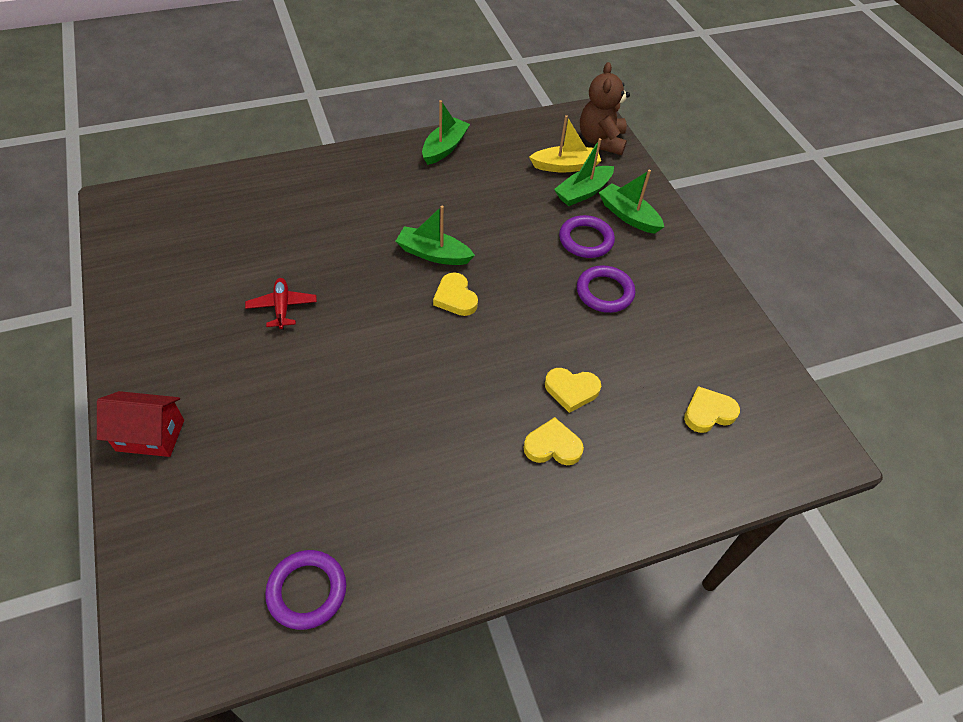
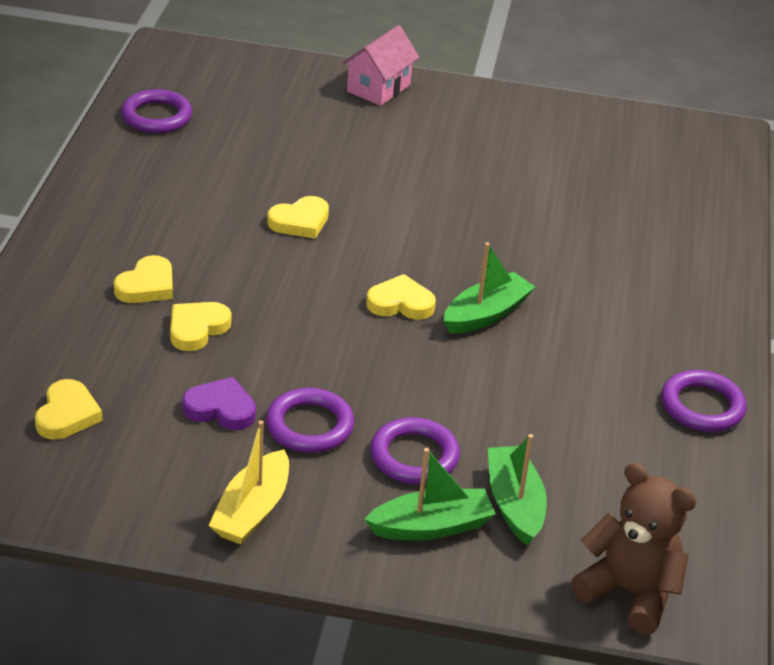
camera: 120 degrees right, 15 degrees down
(150, 435) = (378, 88): red house -> pink house
(282, 307) = (480, 189): red plane -> none
(402, 393) = (300, 222): none -> yellow heart
(444, 148) = (702, 406): green boat -> purple ring
(565, 166) = (587, 514): yellow boat -> yellow boat (252, 510)
(630, 339) = (221, 409): none -> purple heart

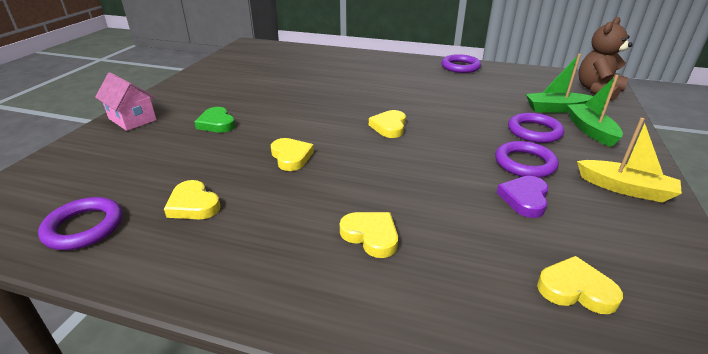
camera: 80 degrees left, 5 degrees down
(197, 329) = (429, 208): yellow heart -> yellow heart (193, 205)
(380, 153) = (217, 123): none -> green heart
(486, 314) = (398, 104): green boat -> none

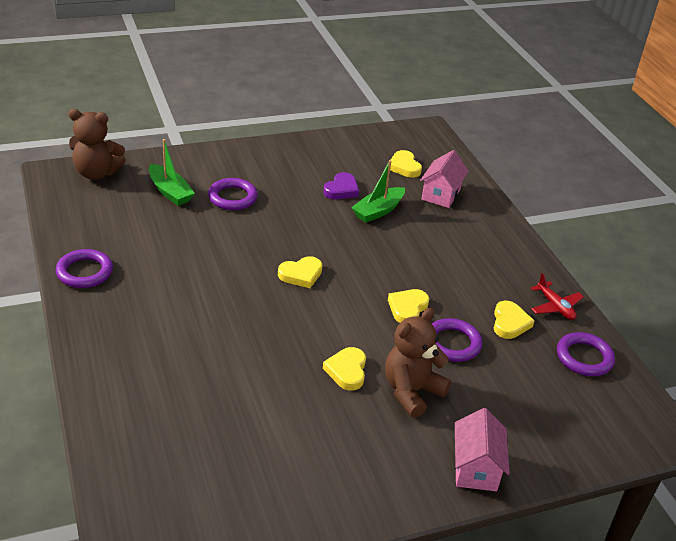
camera: 130 degrees left, 5 degrees up
(157, 256) = (555, 306): none -> red plane
(217, 123) = (411, 391): green heart -> brown teddy bear
(371, 236) = (443, 236): yellow heart -> yellow heart (347, 371)
(471, 290) = (441, 194): none -> pink house
(524, 163) = (293, 195): purple ring -> purple ring (452, 343)
(524, 199) = (341, 189): purple heart -> purple heart turned 45 degrees counterclockwise
(590, 130) = (204, 172): green boat -> green boat (378, 211)
(624, 188) = (287, 156): yellow boat -> none

